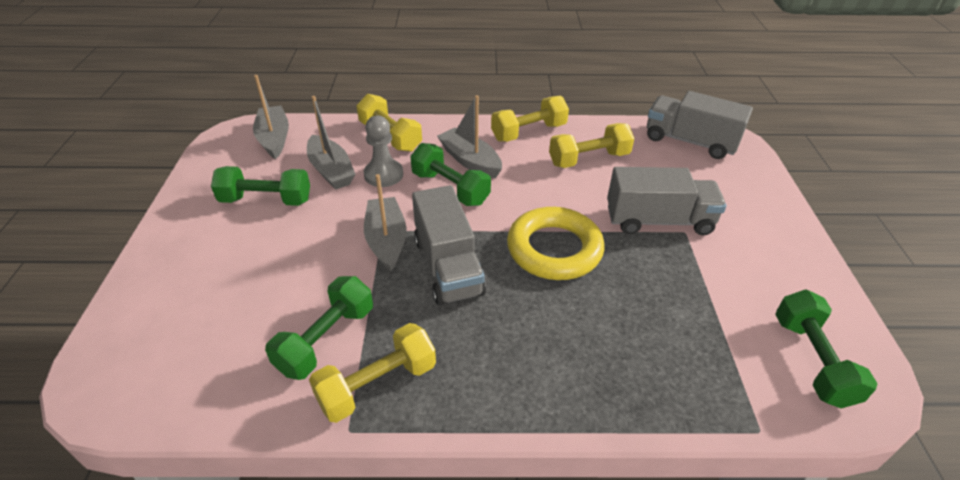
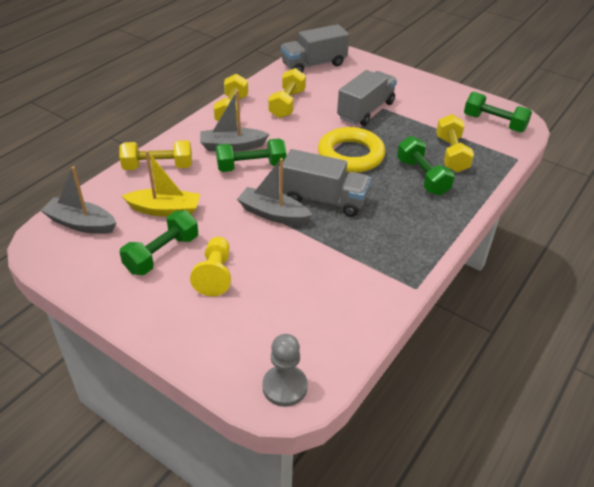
camera: 55 degrees left, 0 degrees up
(259, 247) = (215, 274): none -> yellow pawn
(326, 339) = (338, 273): green dumbbell -> green dumbbell (422, 177)
(331, 170) = (165, 210): grey boat -> yellow boat
(377, 385) = (392, 265): yellow dumbbell -> yellow dumbbell (451, 154)
(383, 175) = (201, 188): grey pawn -> grey pawn (285, 387)

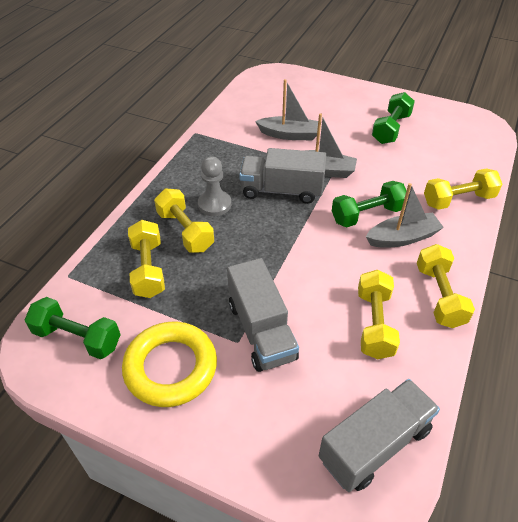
camera: 170 degrees right, 5 degrees up
(81, 223) = (471, 140): grey boat -> grey boat (290, 135)
(165, 210) = (416, 160): yellow boat -> none
(215, 274) = (343, 122): yellow pawn -> none
(285, 387) = (271, 77): grey pawn -> grey pawn (214, 204)
(350, 155) = (267, 247): yellow ring -> yellow ring (171, 367)
(366, 110) = (261, 330): grey truck -> grey truck turned 45 degrees counterclockwise
(422, 177) = (185, 231): green dumbbell -> yellow dumbbell

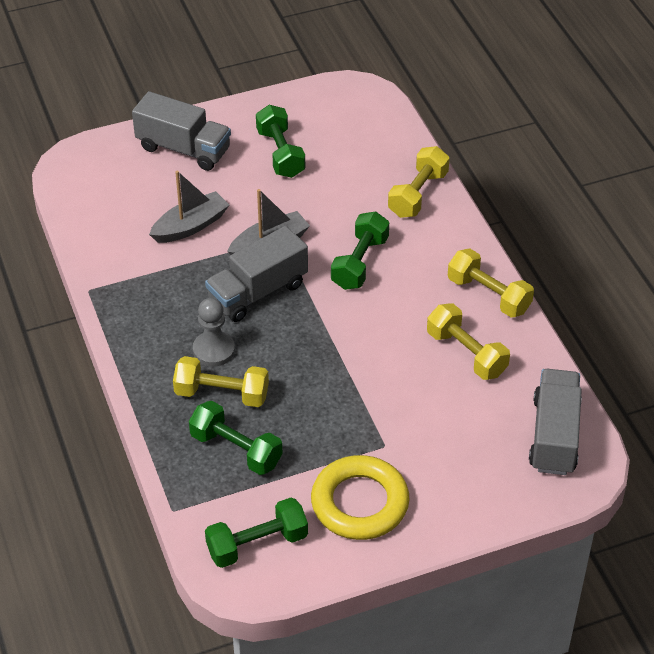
camera: 45 degrees left, 0 degrees up
(148, 269) = (236, 450): yellow dumbbell -> green dumbbell
(261, 330) = (392, 424): grey truck -> grey truck (183, 149)
(402, 238) = (411, 264): grey boat -> none

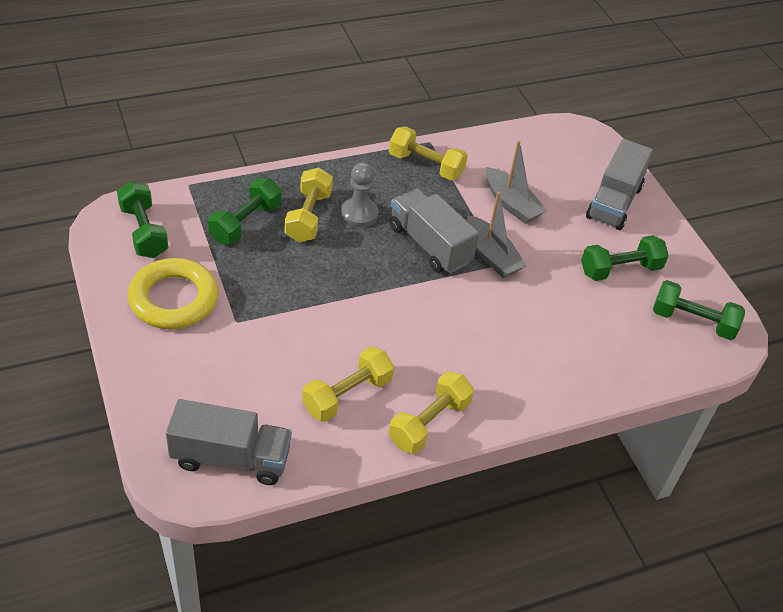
camera: 85 degrees right, 0 degrees up
(360, 263) = (471, 320): green dumbbell -> green dumbbell (692, 321)
(418, 194) = (576, 376): yellow dumbbell -> yellow dumbbell (426, 165)

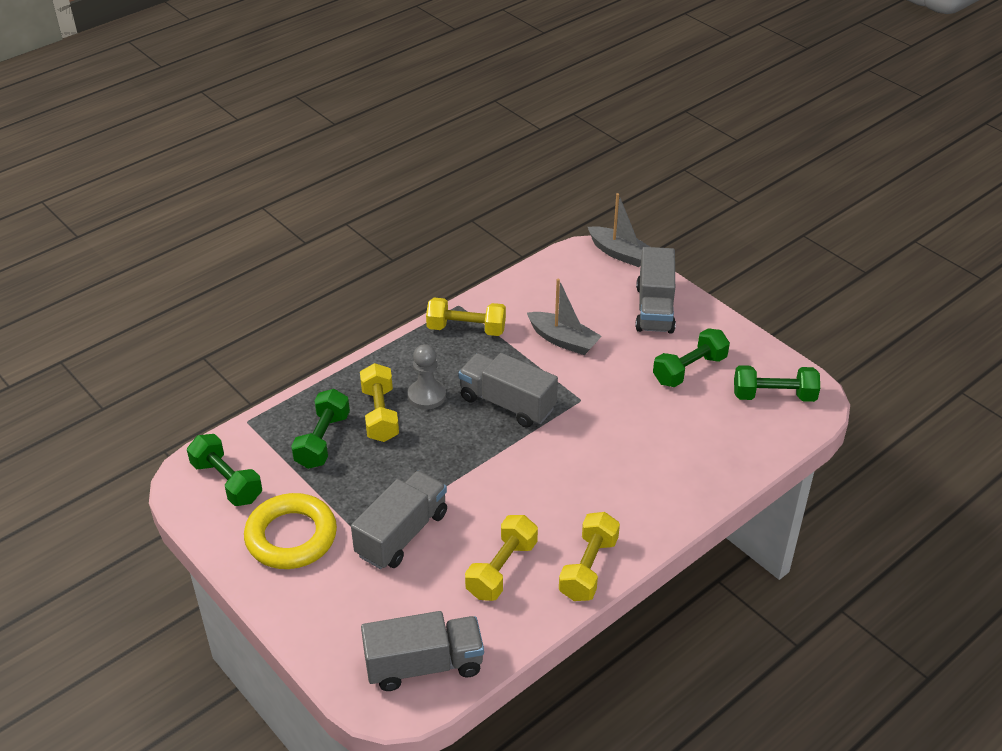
camera: 15 degrees left, 5 degrees down
(272, 331) = (402, 534): none -> grey truck
(491, 255) = (569, 395): grey boat -> grey boat (620, 253)

